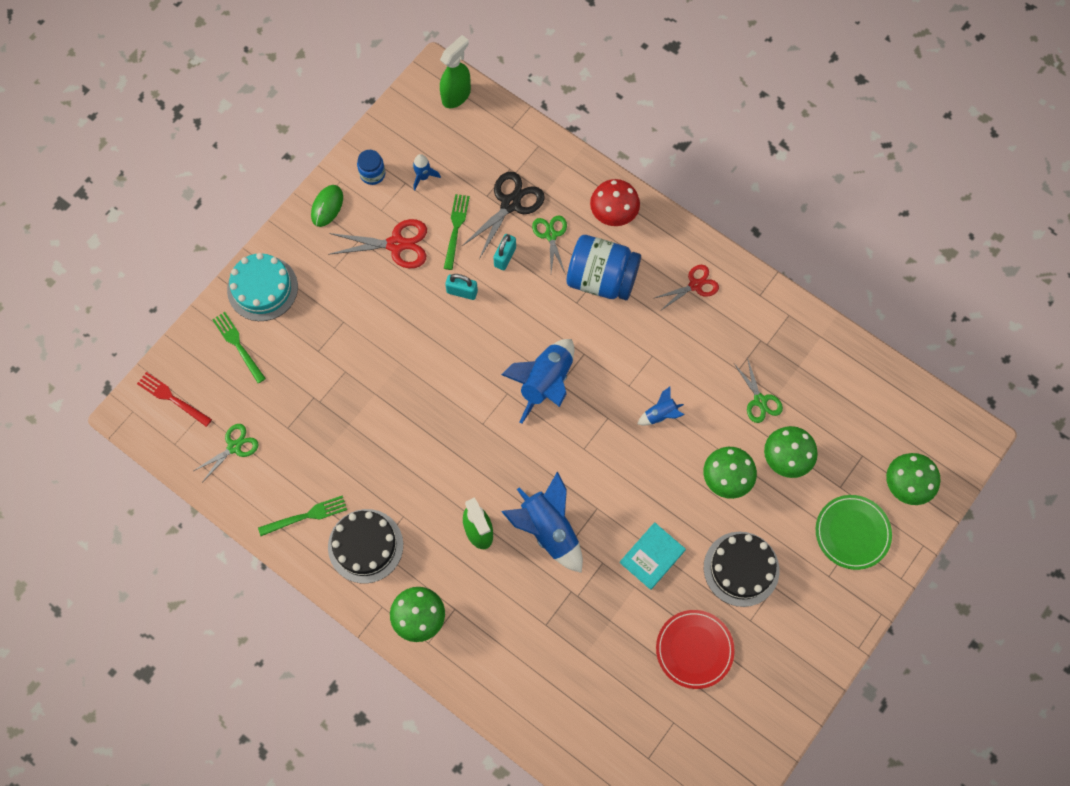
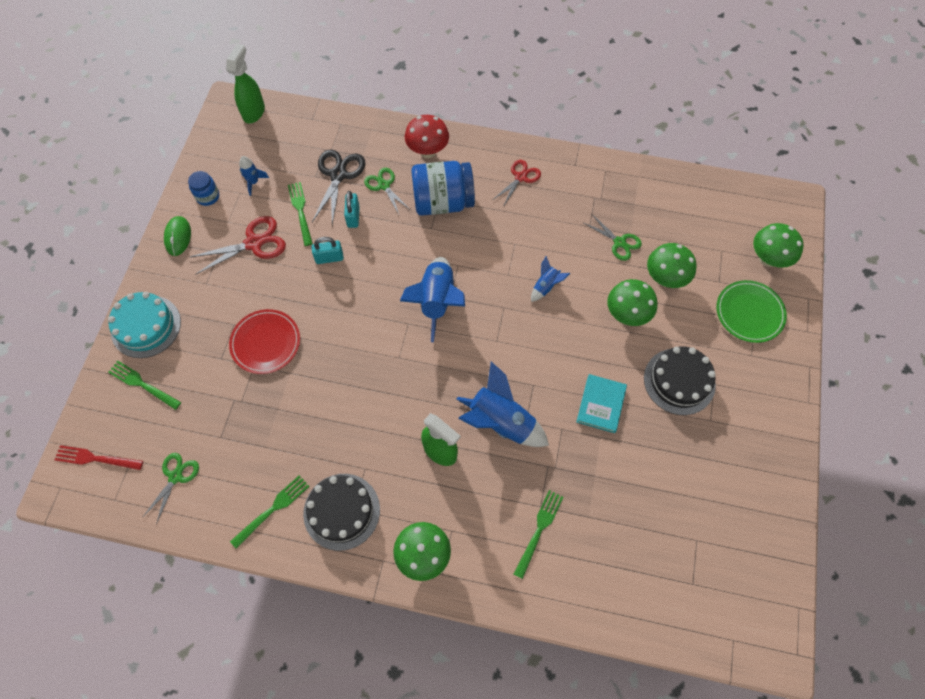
camera: 25 degrees left, 5 degrees down
(533, 645) = (539, 530): none -> green fork
(694, 649) = (679, 467): red plate -> red plate (265, 343)

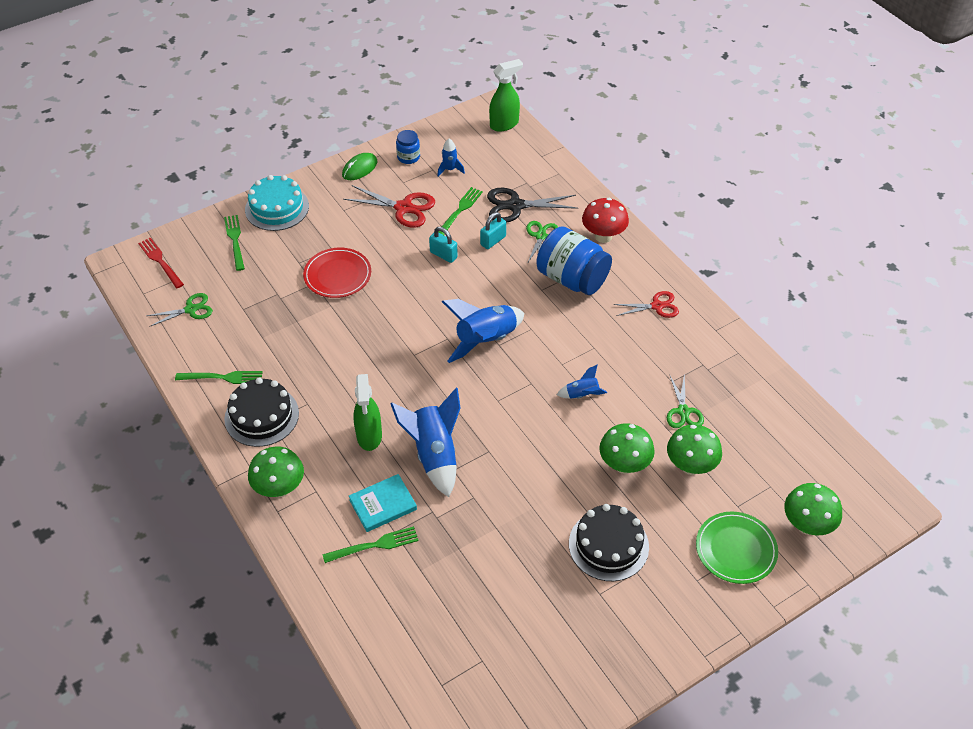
camera: 45 degrees right, 15 degrees down
(338, 175) = (515, 206): black scissors -> black scissors turned 150 degrees counterclockwise
(601, 404) = (524, 507): turquoise book -> turquoise book (383, 505)

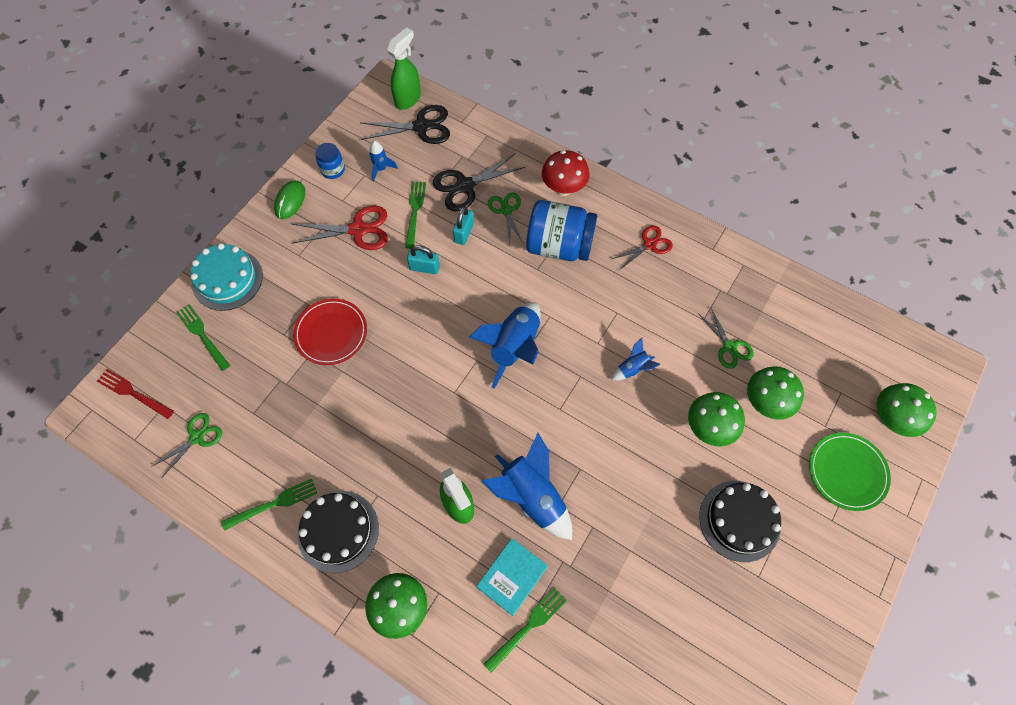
camera: 25 degrees left, 15 degrees up
(504, 149) = (421, 127): none -> black scissors

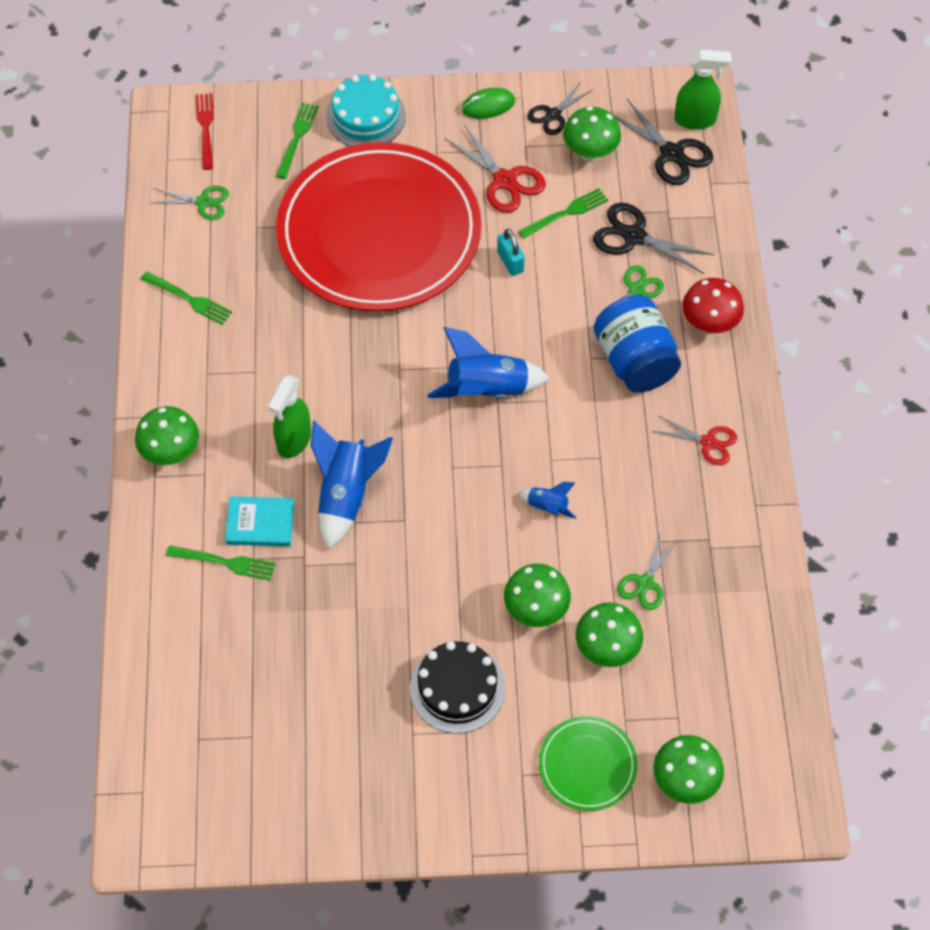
camera: 55 degrees right, 5 degrees down
(331, 333) = (379, 232): red plate -> red plate, size x2.43
(333, 170) = (553, 115): blue jar -> black scissors
(338, 531) = (201, 363): black cake -> none
(381, 169) = (590, 153): blue rocket -> green mushroom
(464, 233) = (577, 270): turquoise padlock -> none

